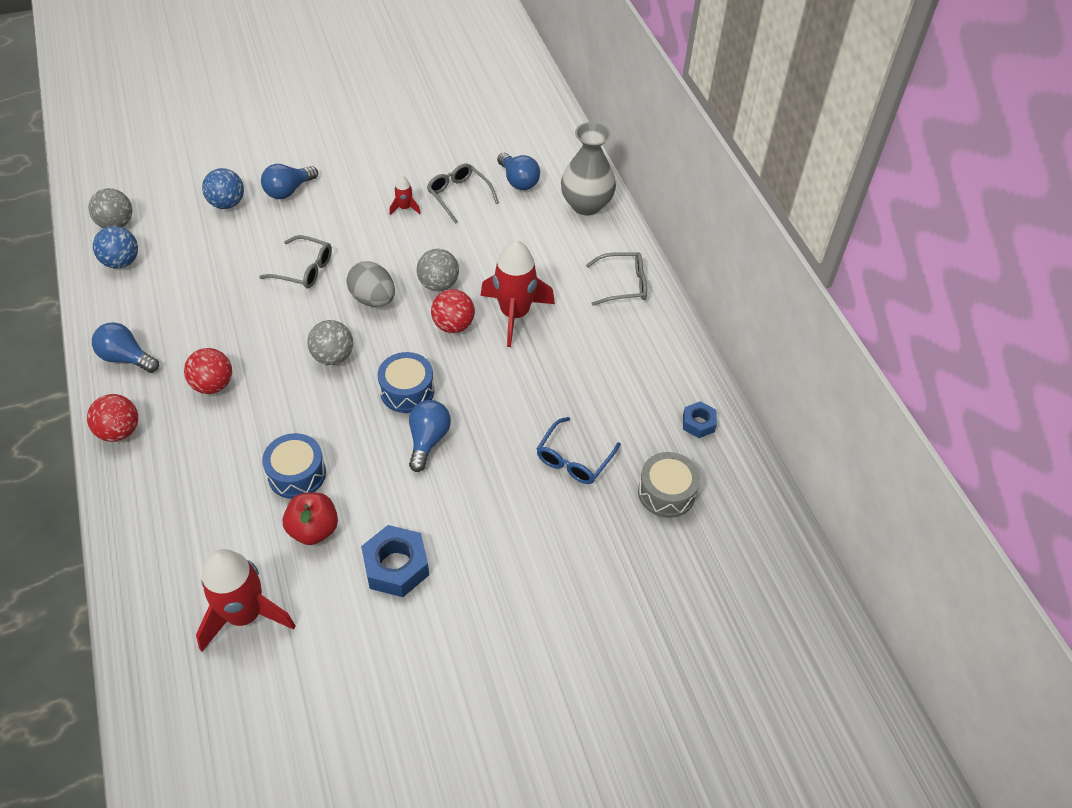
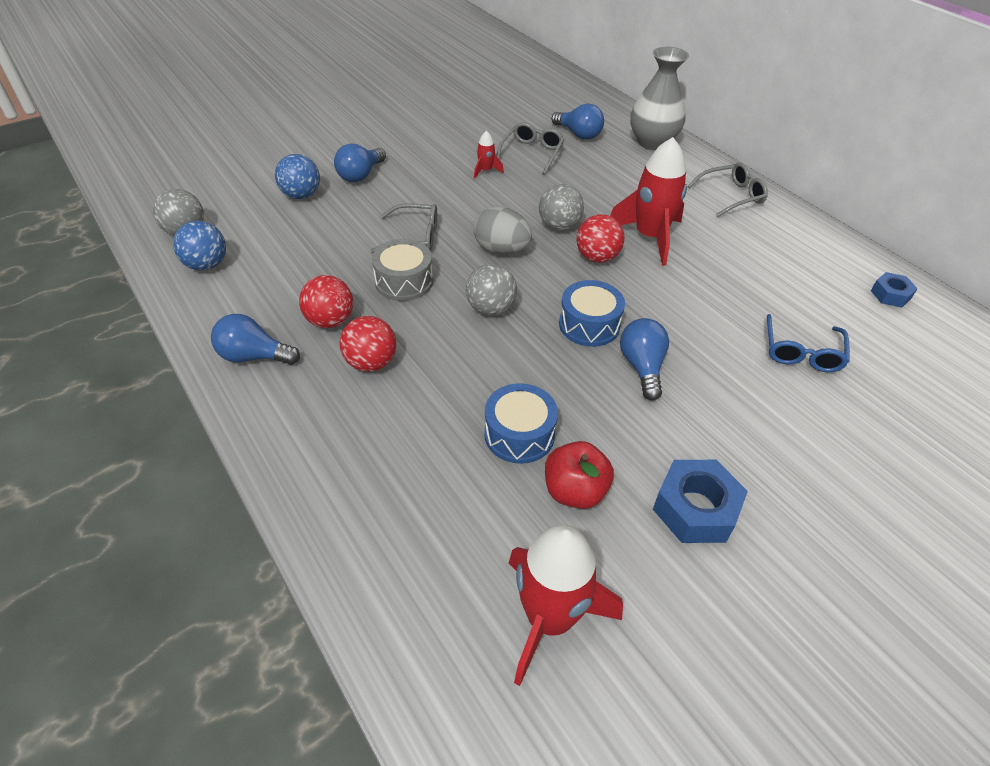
camera: 15 degrees left, 5 degrees down
(119, 431) = (280, 436): red ball -> red ball (330, 321)
(459, 196) = (531, 153): grey glasses -> grey glasses turned 75 degrees clockwise
(666, 492) = (913, 363): grey drum -> grey drum (404, 281)

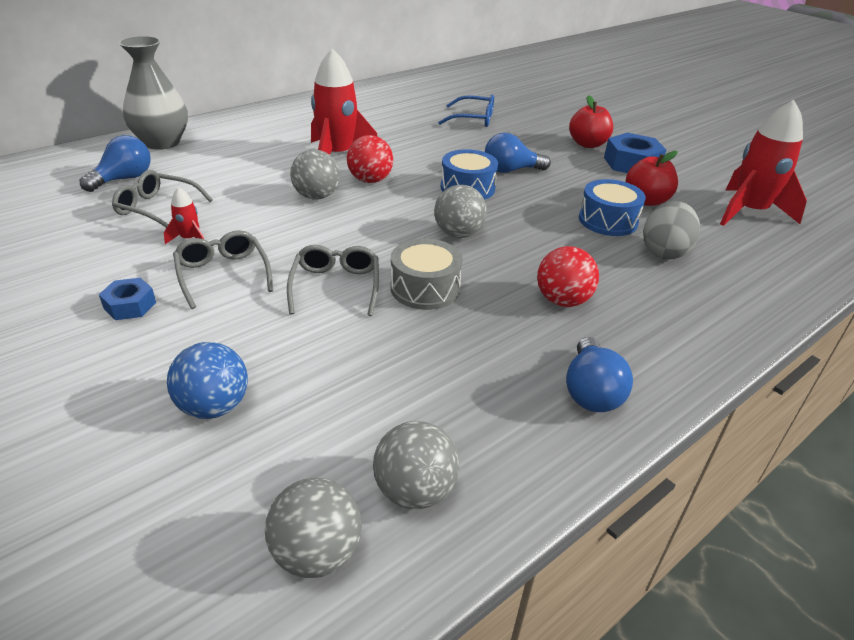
camera: 95 degrees left, 10 degrees down
(207, 265) = (415, 491): blue ball -> grey ball
(330, 321) = (508, 337): red ball -> none
(360, 175) = (167, 346): blue light bulb -> none
(501, 250) = (360, 228): grey egg -> grey egg (664, 251)
(731, 196) = (274, 119): grey glasses -> grey glasses (223, 274)
(754, 468) = (587, 144): none -> red apple
(890, 295) = (405, 88): blue nut -> blue nut (130, 305)

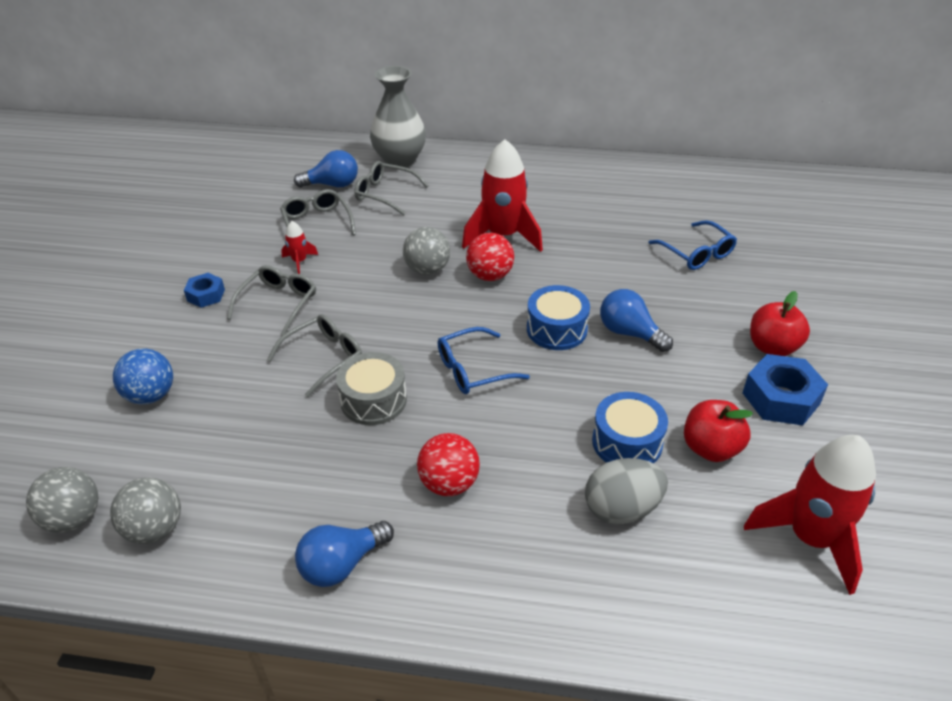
camera: 50 degrees right, 5 degrees up
(190, 167) = (385, 194): none -> grey glasses
(458, 234) = (473, 369): grey ball -> blue glasses

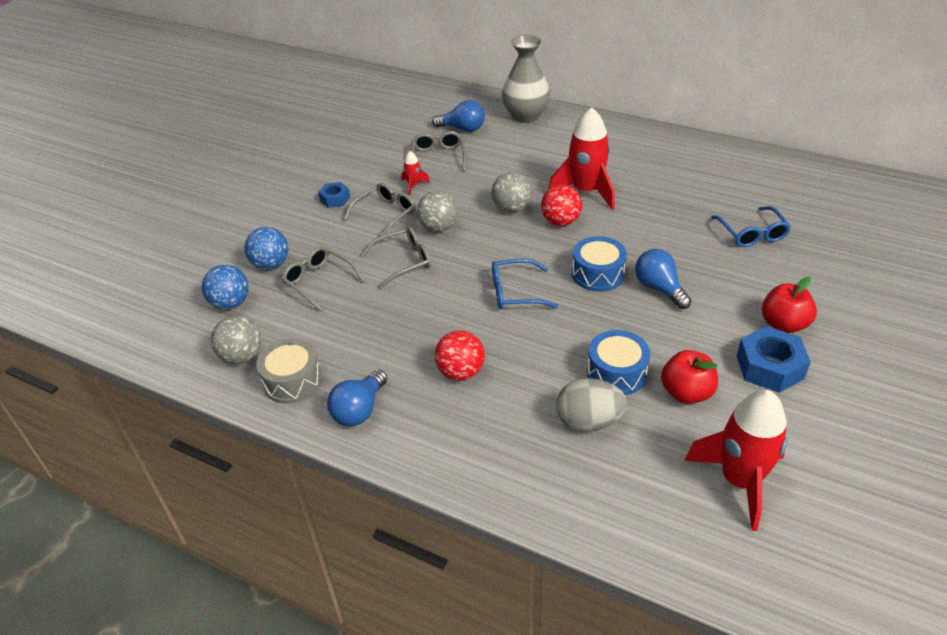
camera: 20 degrees right, 0 degrees up
(73, 518) = (192, 337): grey ball -> grey ball (438, 227)
(113, 459) = (230, 303): none -> blue ball
(342, 564) = (359, 410): blue light bulb -> blue light bulb turned 45 degrees counterclockwise
(373, 400) = (428, 300): grey drum -> grey drum (292, 381)
(385, 194) = (502, 142): grey glasses -> grey glasses (319, 282)

